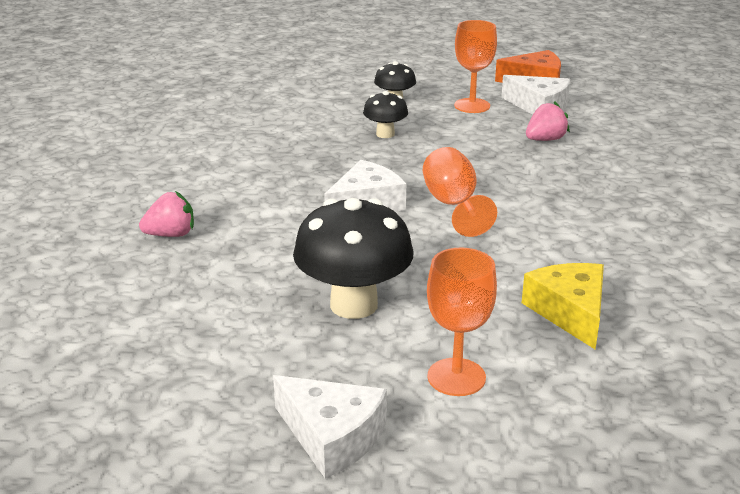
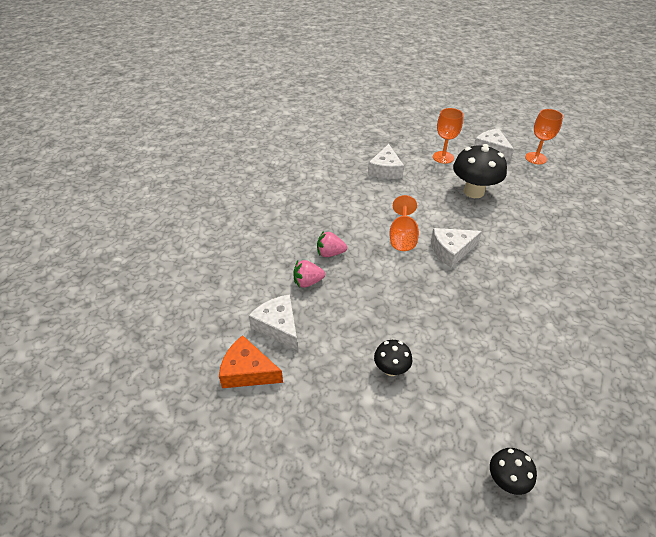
camera: 160 degrees left, 15 degrees up
(171, 235) = (566, 253): pink strawberry -> pink strawberry (330, 253)
(385, 134) = (416, 320): black mushroom -> black mushroom (506, 480)
(472, 106) = (329, 343): orange goblet -> orange goblet (535, 158)
(570, 312) = (385, 170): yellow cheese -> white cheese

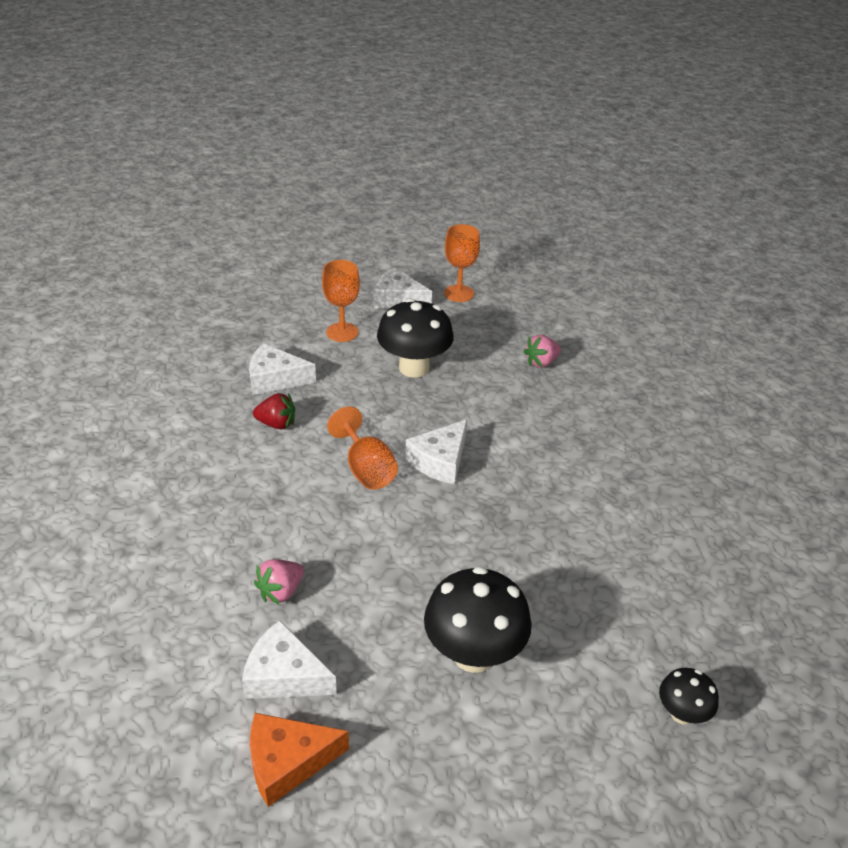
camera: 35 degrees left, 5 degrees down
(330, 253) = (283, 535): pink strawberry -> pink strawberry (541, 362)
(369, 194) = (276, 424): none -> red strawberry
(385, 170) = (275, 379): white cheese -> white cheese turned 120 degrees clockwise
(391, 369) = (473, 654): black mushroom -> black mushroom, size x1.90

